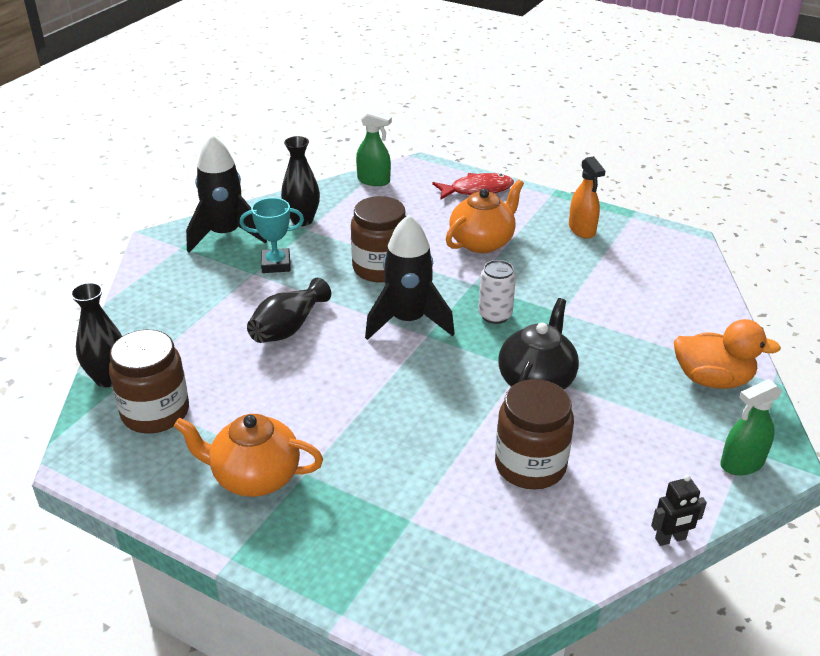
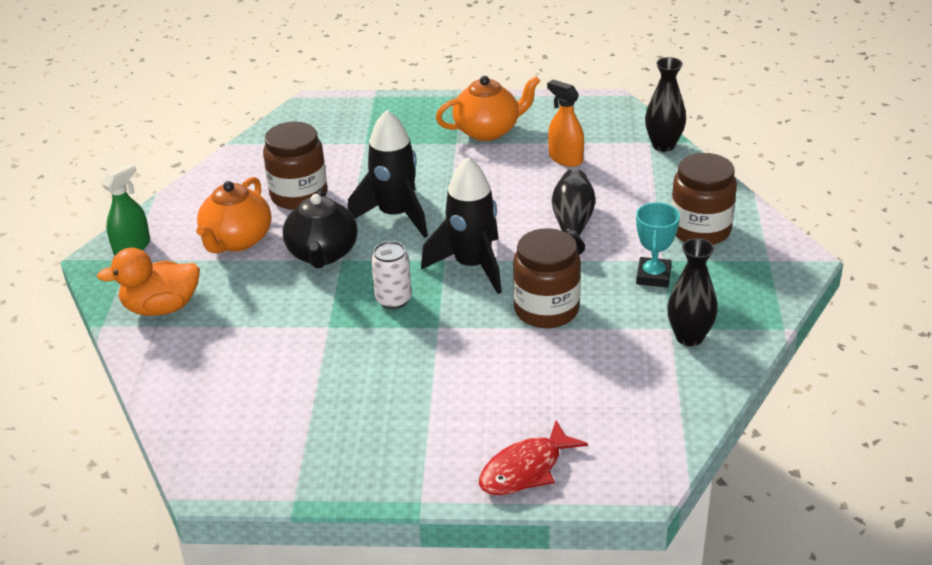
camera: 155 degrees right, 0 degrees up
(155, 412) = (599, 139): brown jar -> brown jar (700, 230)
(225, 235) = (745, 289): black rocket -> black rocket (395, 215)
(276, 264) = (653, 276): turquoise trophy -> turquoise trophy turned 45 degrees counterclockwise
(374, 180) = (672, 432): green spray bottle -> none
(482, 242) = (462, 383): orange teapot -> orange teapot (236, 240)
(582, 230) = (351, 449): orange spray bottle -> orange spray bottle (565, 158)
(670, 539) = (183, 186): black robot -> none

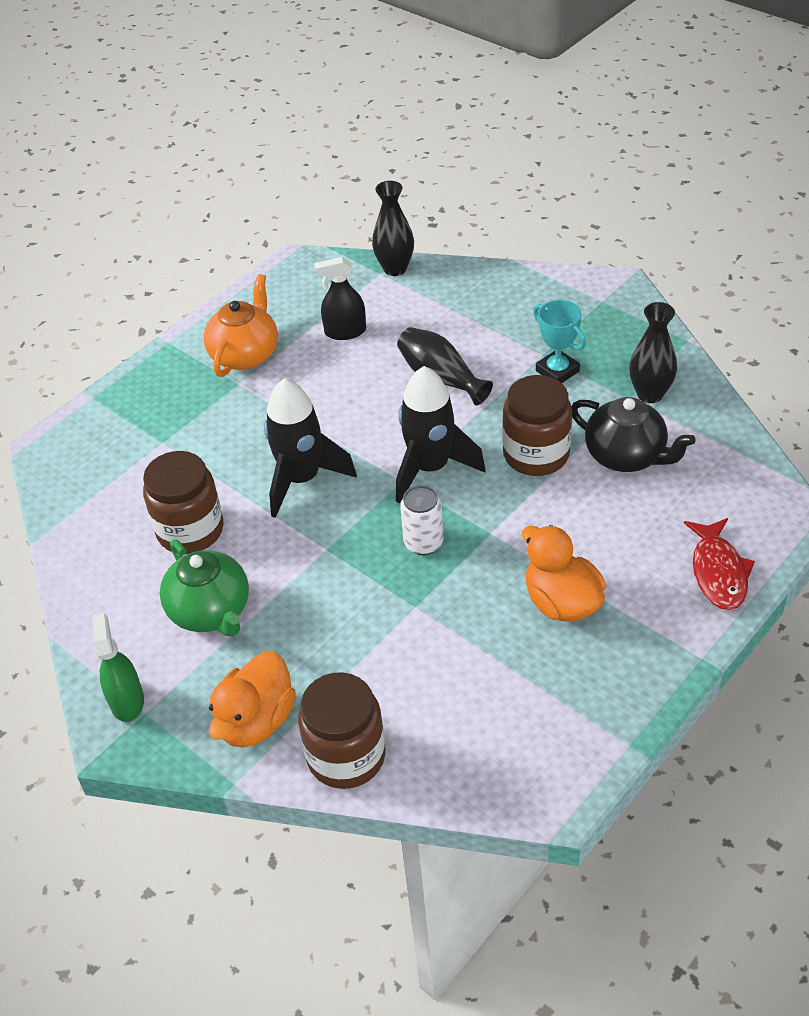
camera: 50 degrees left, 10 degrees up
(236, 240) = (210, 611): orange teapot -> green teapot
(322, 254) = (303, 558): black teapot -> black teapot (626, 456)
(404, 396) = (561, 602): none -> orange duck
(565, 158) = (345, 332): orange spray bottle -> black spray bottle
(700, 230) = (527, 313): brown jar -> brown jar (346, 756)

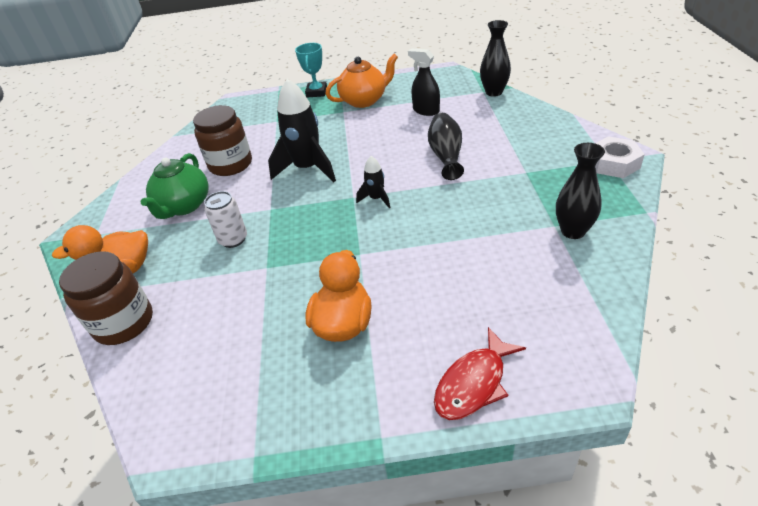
camera: 45 degrees right, 5 degrees down
(127, 701) = (98, 224): green spray bottle -> none
(423, 543) = (318, 236): white can -> white can (233, 239)
(430, 468) = (376, 199): black rocket -> black rocket, size x0.49
(536, 454) = (446, 225): brown jar -> none
(557, 371) = (523, 185): turquoise trophy -> turquoise trophy (316, 92)
(611, 302) = (614, 163): none -> white nut
(626, 456) = (505, 260): black teapot -> none

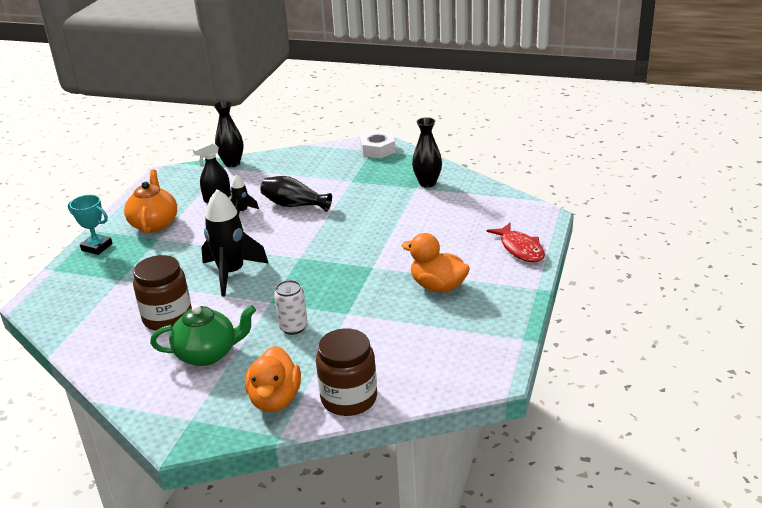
camera: 70 degrees left, 10 degrees down
(184, 206) = (208, 354): green teapot -> green teapot turned 45 degrees counterclockwise
(376, 199) = (314, 247): black rocket -> black rocket (242, 212)

